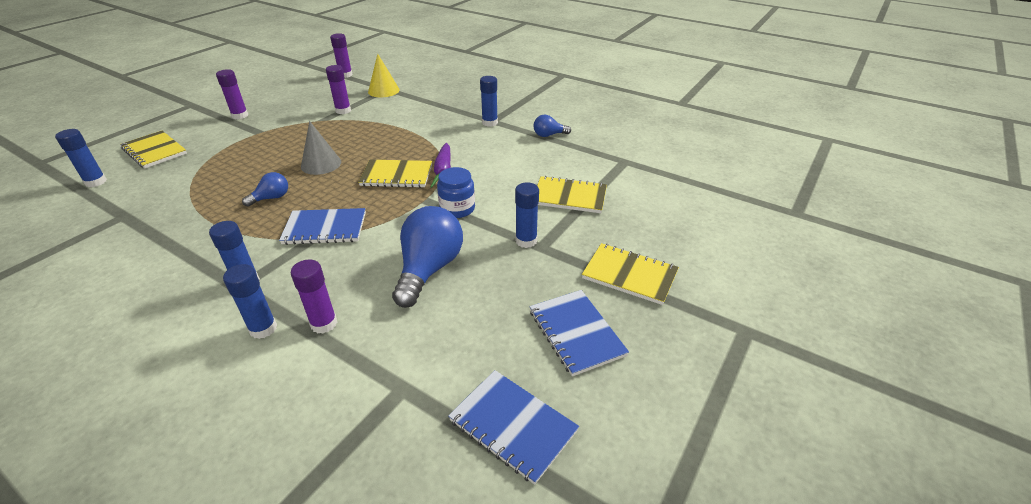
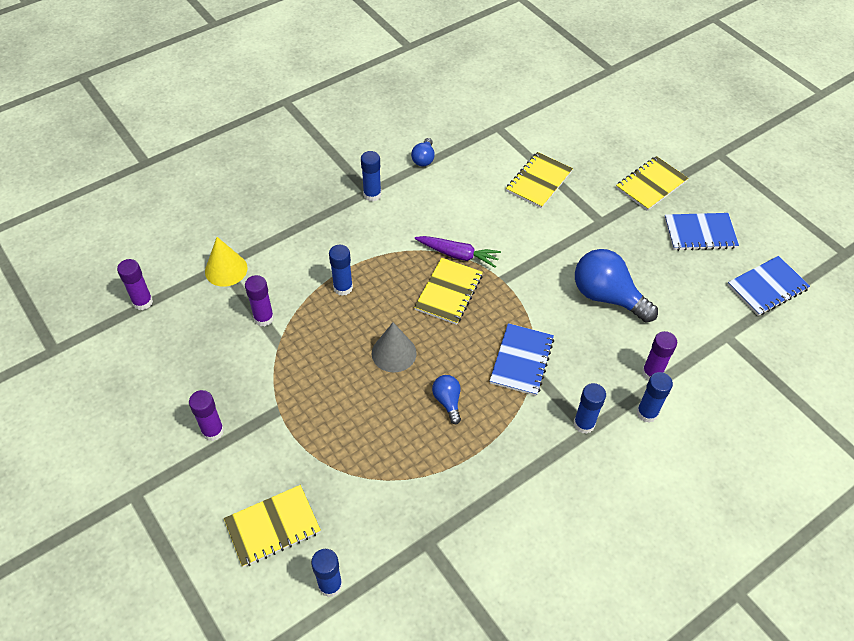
camera: 70 degrees left, 15 degrees up
(457, 209) = (527, 259): blue jar -> none
(526, 241) = (591, 228): blue glue stick -> blue glue stick (343, 288)

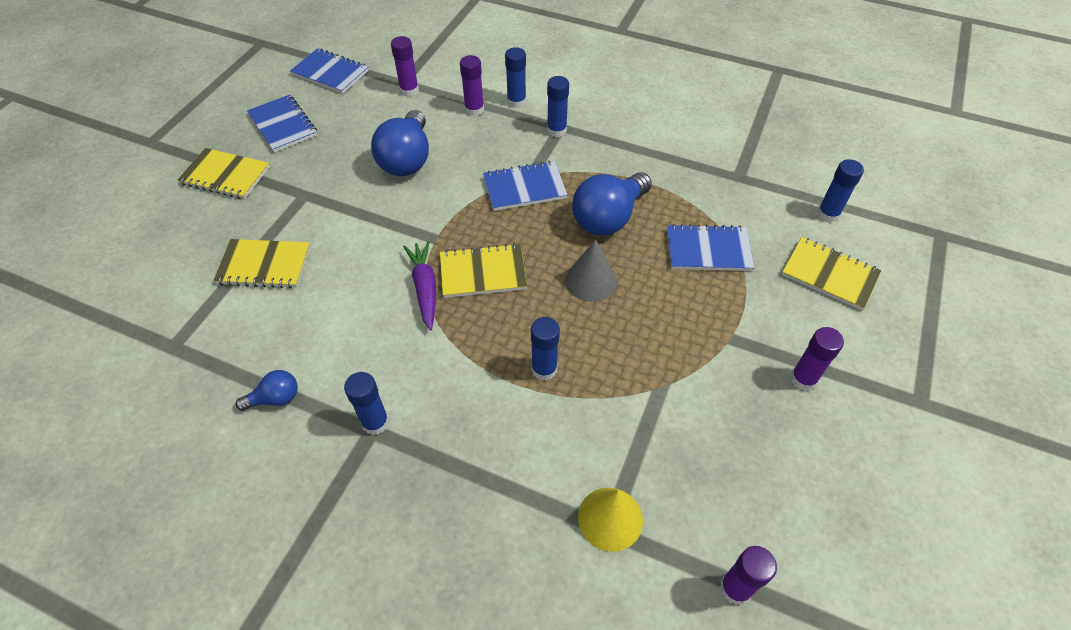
camera: 120 degrees left, 0 degrees up
(264, 318) = (643, 423): purple glue stick -> purple glue stick (409, 90)
(364, 452) = (708, 250): none -> blue notebook
(447, 401) = (608, 218): blue light bulb -> blue light bulb, size x1.99

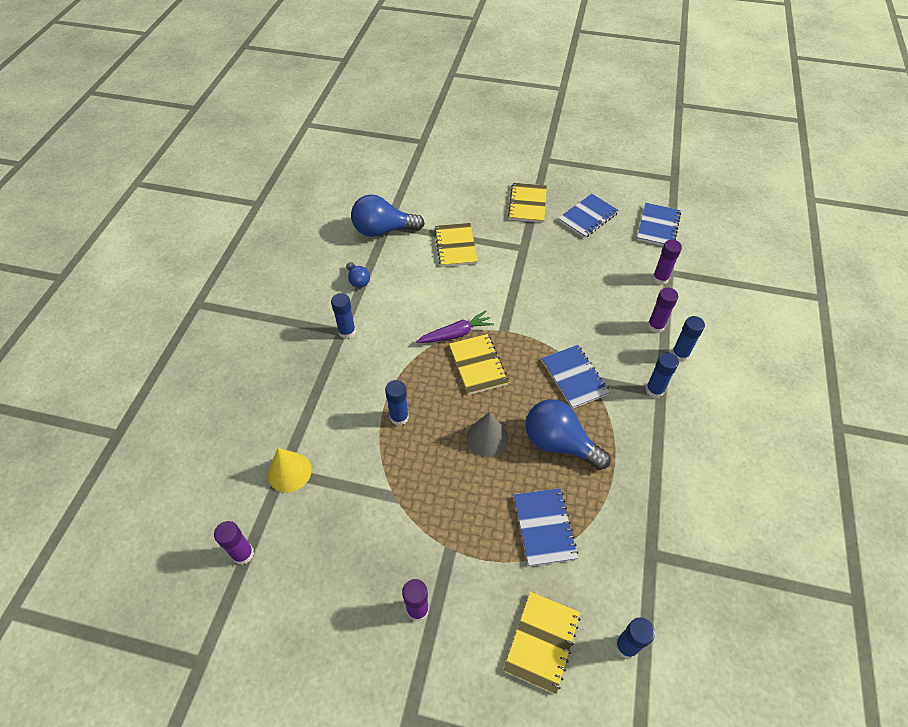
camera: 80 degrees right, 0 degrees up
(407, 159) = (579, 295): blue light bulb -> blue light bulb (383, 230)

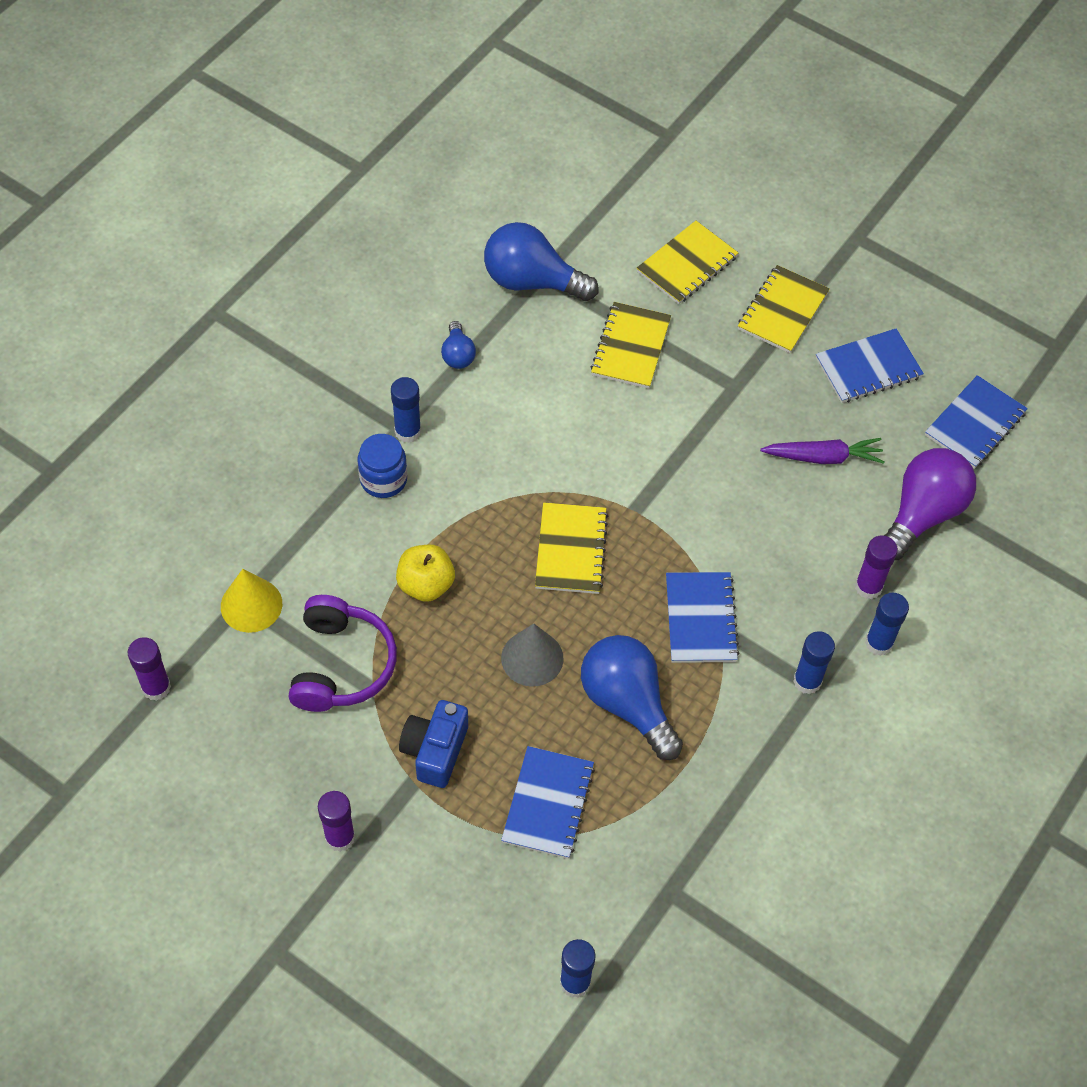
camera: 20 degrees right, 5 degrees up
(344, 364) = (383, 479): none -> blue jar
(367, 488) = (341, 665): none -> purple headphones
(399, 417) = (426, 584): blue glue stick -> yellow apple
(454, 521) = (435, 750): none -> blue camera
(456, 334) = (562, 491): purple carrot -> purple carrot (823, 457)
(542, 642) = (473, 935): yellow notebook -> yellow notebook (687, 264)
(660, 279) = (923, 514): purple glue stick -> purple light bulb

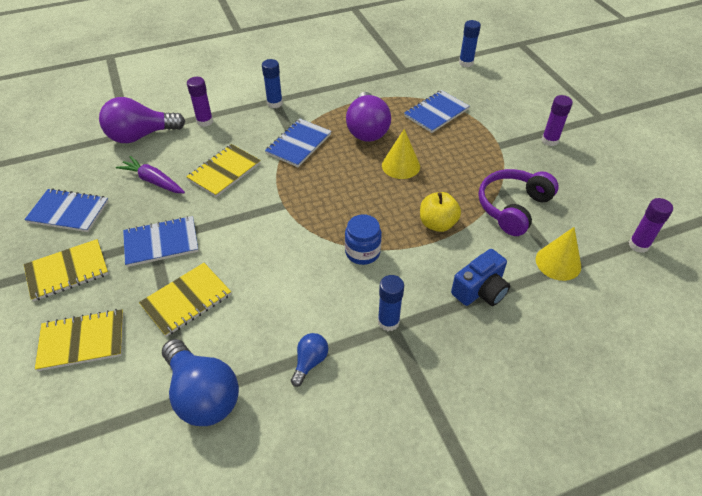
camera: 145 degrees left, 10 degrees down
(383, 479) = (426, 297): blue jar -> blue jar (362, 252)
(435, 750) = (480, 151): blue camera -> blue camera (480, 290)
(532, 658) = (401, 165): grey cone -> yellow cone
(570, 550) = (338, 202): yellow notebook -> yellow notebook (224, 172)
(627, 703) = (367, 129): blue light bulb -> purple light bulb
(879, 643) = (227, 102): blue glue stick -> none
(974, 424) = (59, 159): blue notebook -> blue notebook (161, 243)

